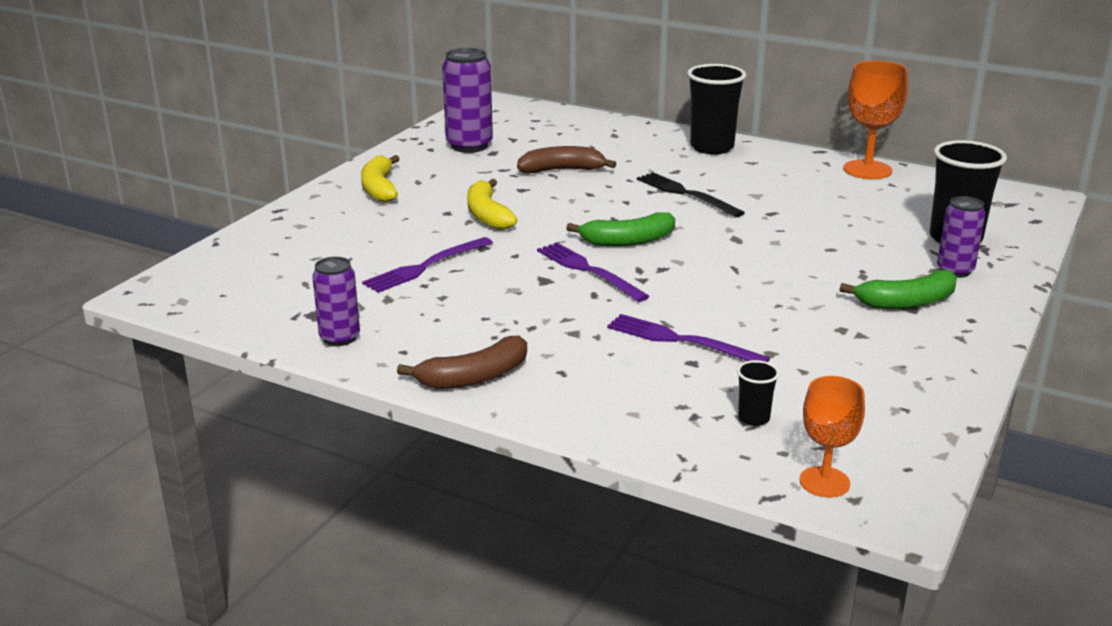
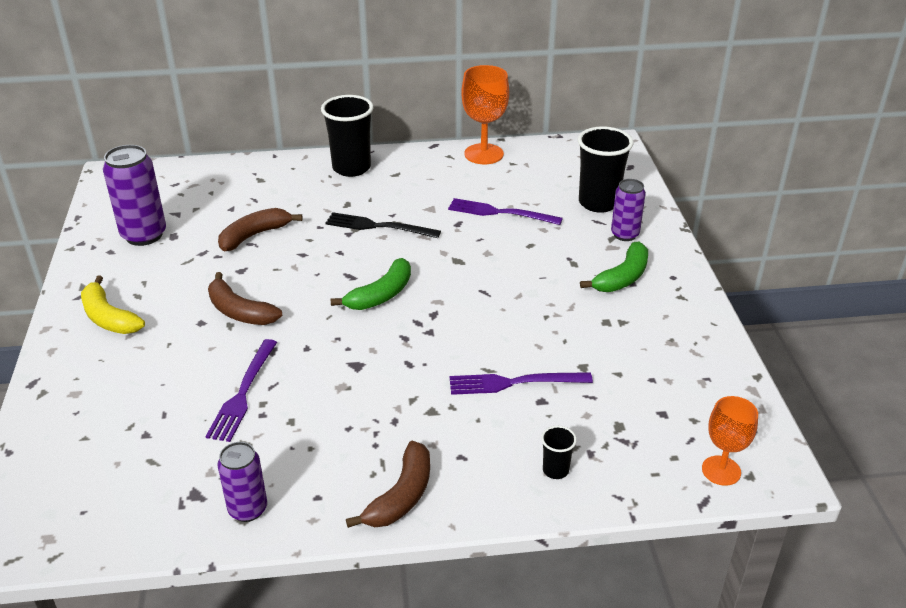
camera: 35 degrees left, 10 degrees up
(487, 215) = (239, 311): yellow banana -> brown banana
(588, 270) = (380, 340): purple fork -> purple fork (500, 213)
(753, 418) = (629, 435): black cup -> black cup (555, 470)

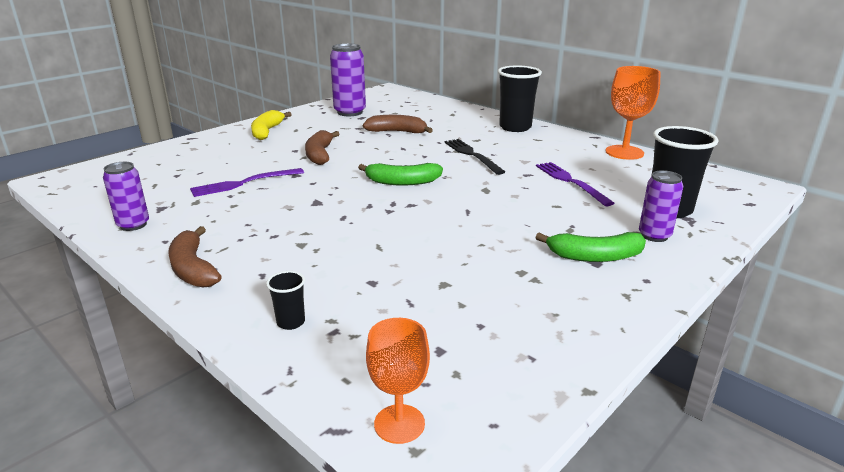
camera: 50 degrees right, 10 degrees down
(401, 496) = (193, 268): brown banana -> brown banana turned 75 degrees clockwise
(514, 383) = (378, 262): purple fork -> none

